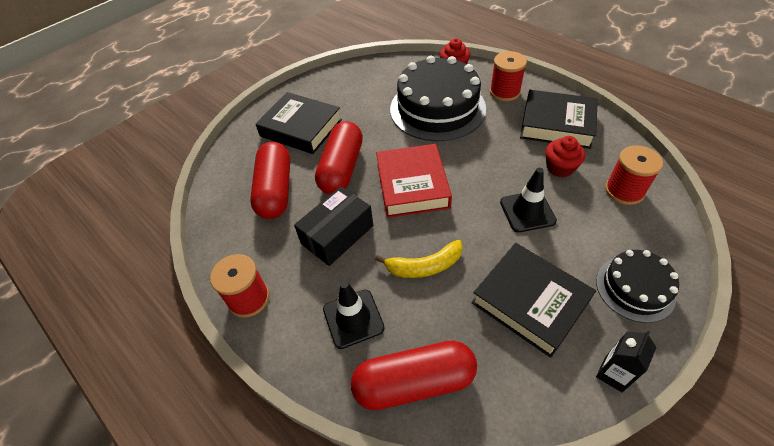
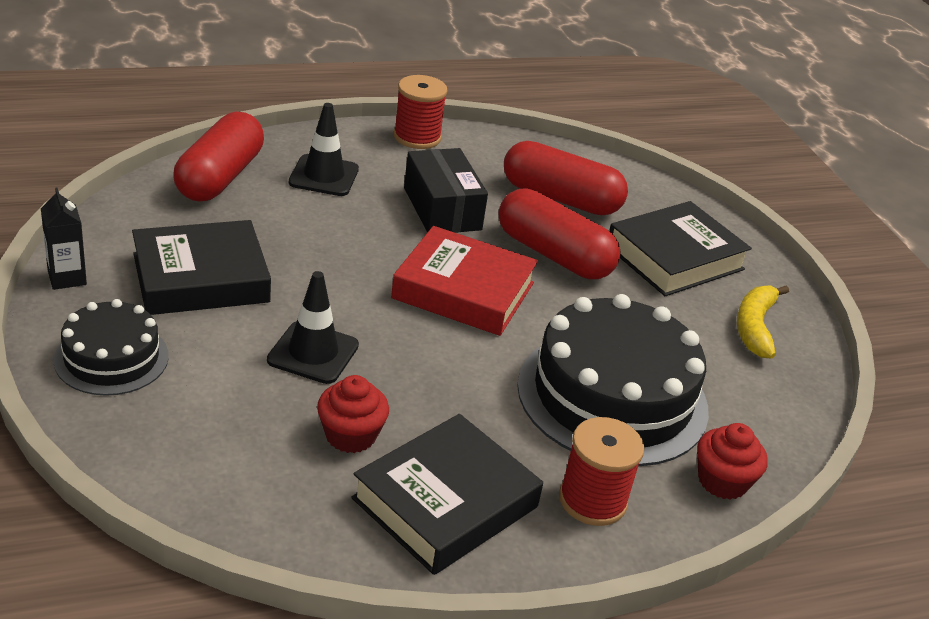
camera: 110 degrees right, 15 degrees down
(424, 266) = (331, 239): yellow banana -> yellow banana (755, 327)
(624, 191) = (236, 466): red spool -> none

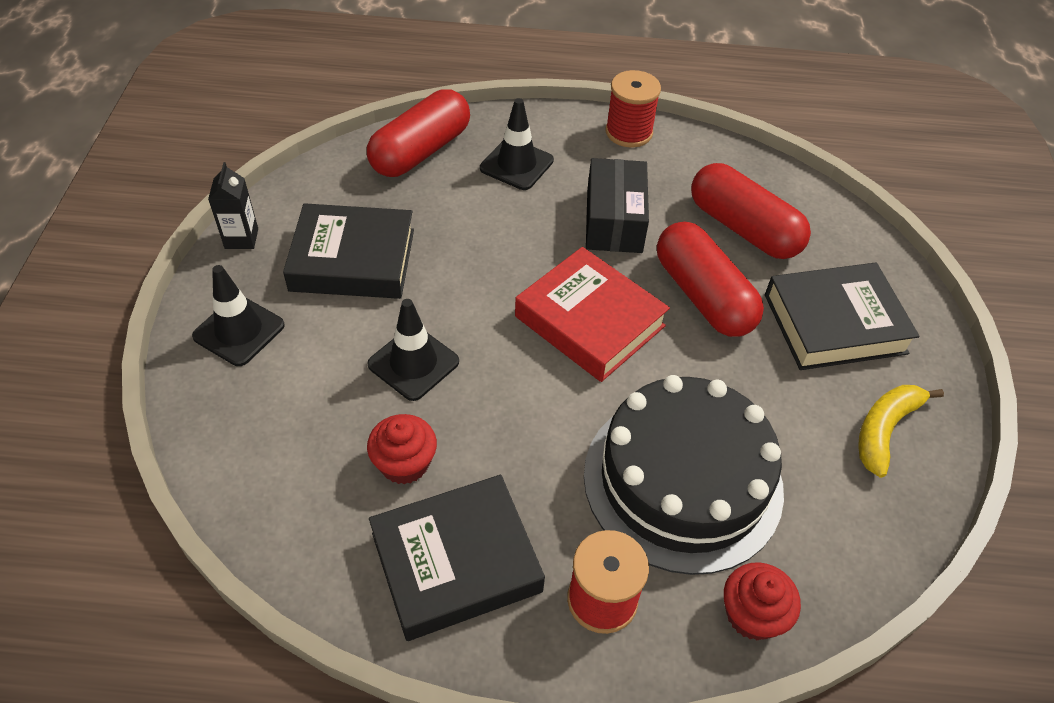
camera: 25 degrees right, 15 degrees up
(111, 358) = (239, 331): black cake -> black traffic cone

